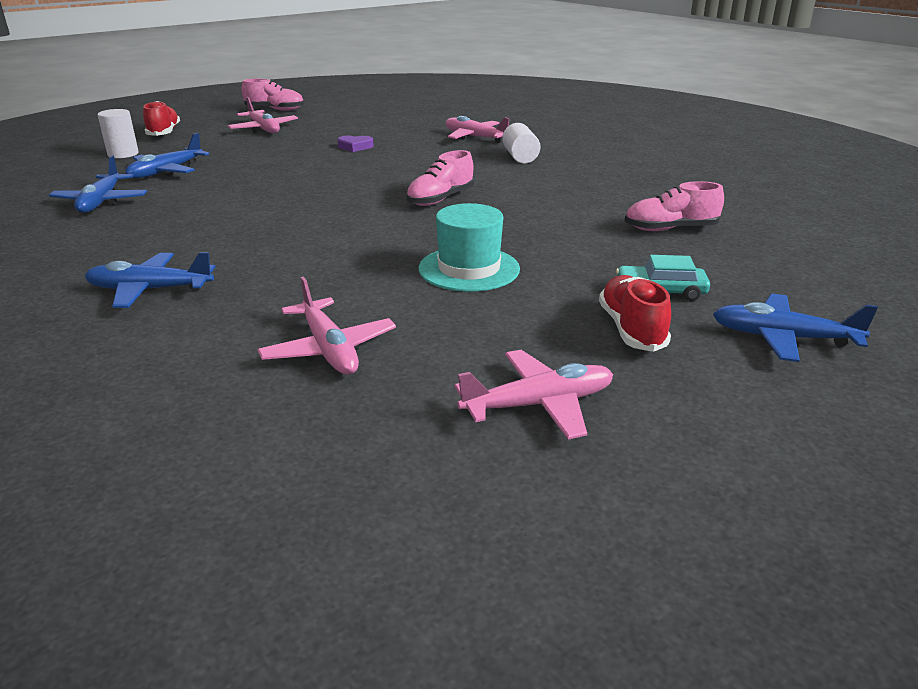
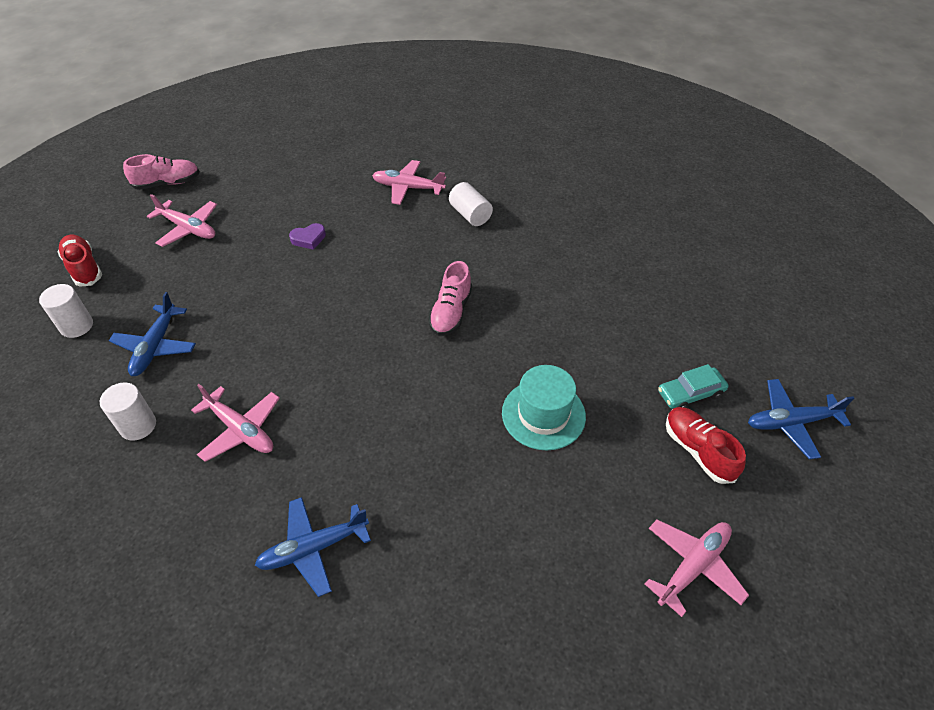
camera: 25 degrees left, 20 degrees up
(101, 202) = (138, 426): blue plane -> white cylinder
(329, 349) = (517, 566): pink plane -> pink plane (241, 430)
(670, 229) = (651, 300): pink shoe -> none

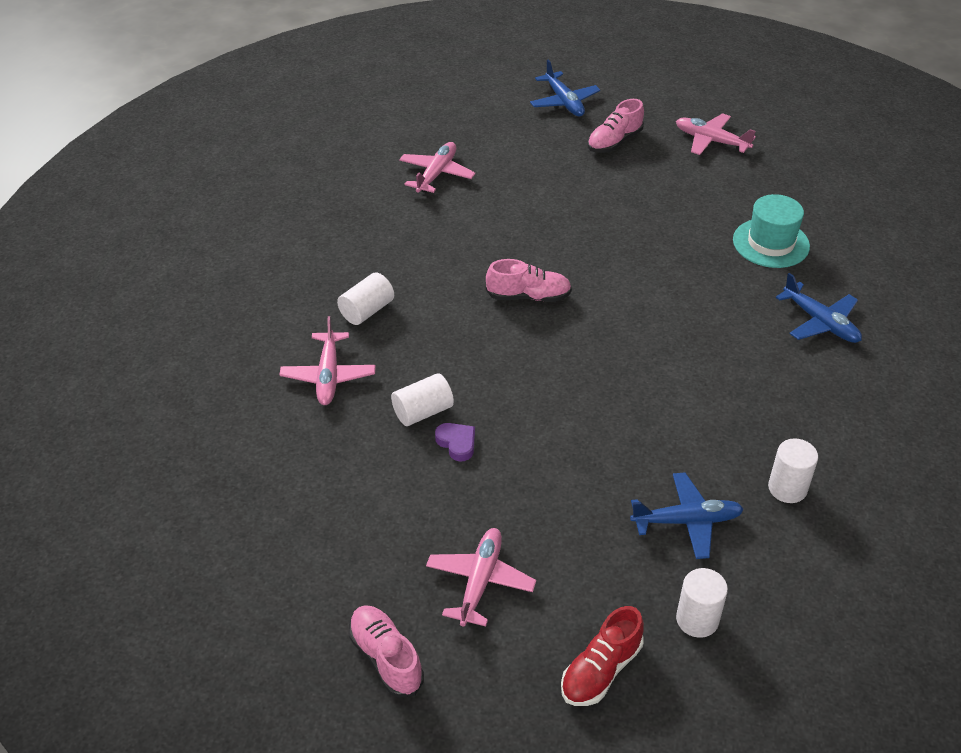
camera: 105 degrees left, 5 degrees down
(241, 430) = (746, 406): pink plane -> pink plane (436, 174)
(348, 227) = (423, 412): none -> white cylinder
(543, 414) = (622, 220): turquoise hat -> turquoise hat (771, 243)
(690, 393) = (559, 147): turquoise car -> none
(698, 451) = (614, 142): red shoe -> pink shoe

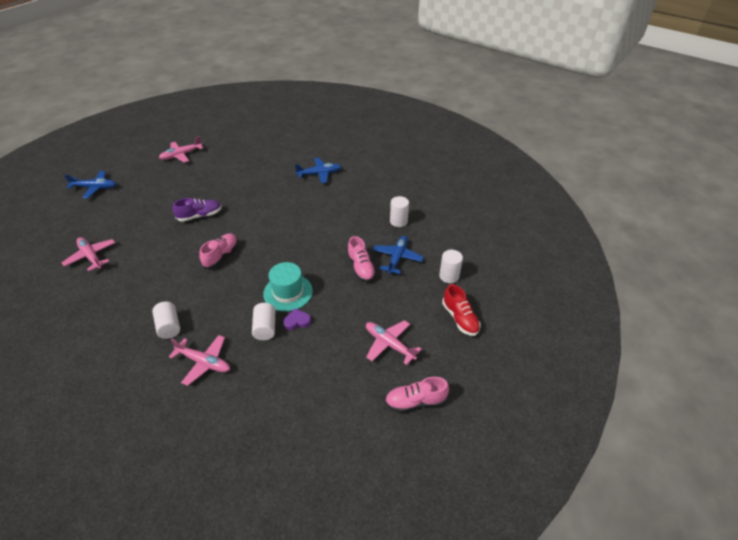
camera: 65 degrees left, 0 degrees up
(593, 232) = (200, 216): none -> purple shoe
(614, 142) = (146, 183): pink shoe -> pink shoe (361, 267)
(771, 243) = (263, 167): turquoise hat -> turquoise hat (288, 292)

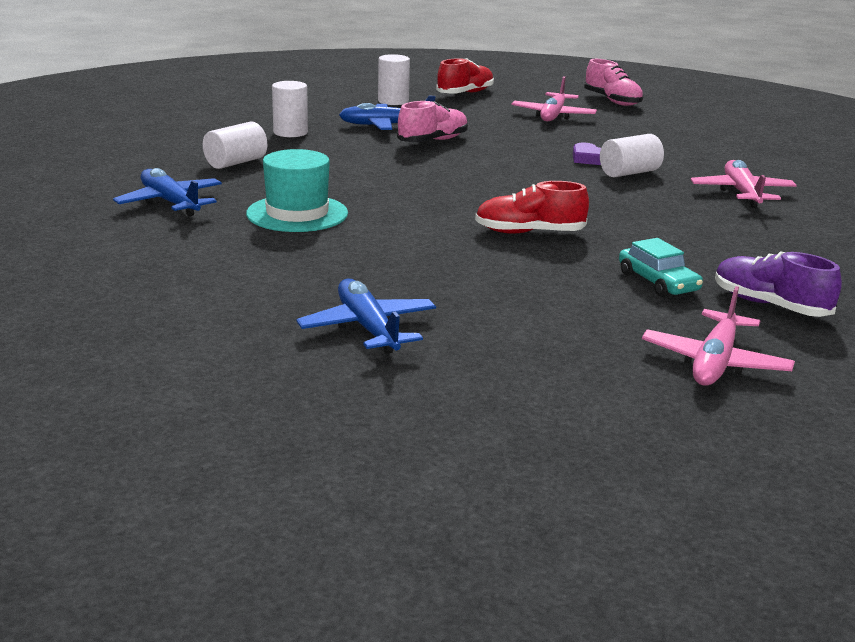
camera: 115 degrees left, 20 degrees down
(95, 188) = (470, 493): blue plane -> blue plane (368, 328)
(149, 272) = (658, 282): none -> turquoise car
(169, 326) = (731, 230): white cylinder -> white cylinder (236, 163)
(181, 155) = (164, 397): pink plane -> none
(200, 216) = (435, 283): purple shoe -> purple shoe (770, 305)
(221, 256) = (529, 233): pink shoe -> red shoe
(288, 292) = (544, 172): turquoise hat -> turquoise hat (297, 214)

